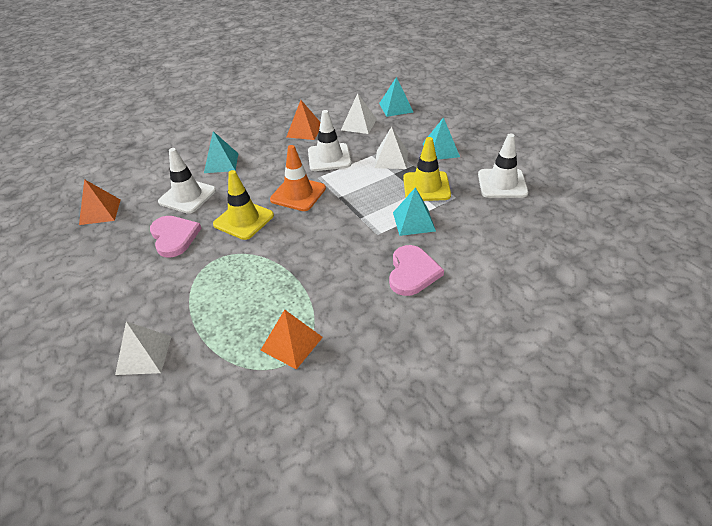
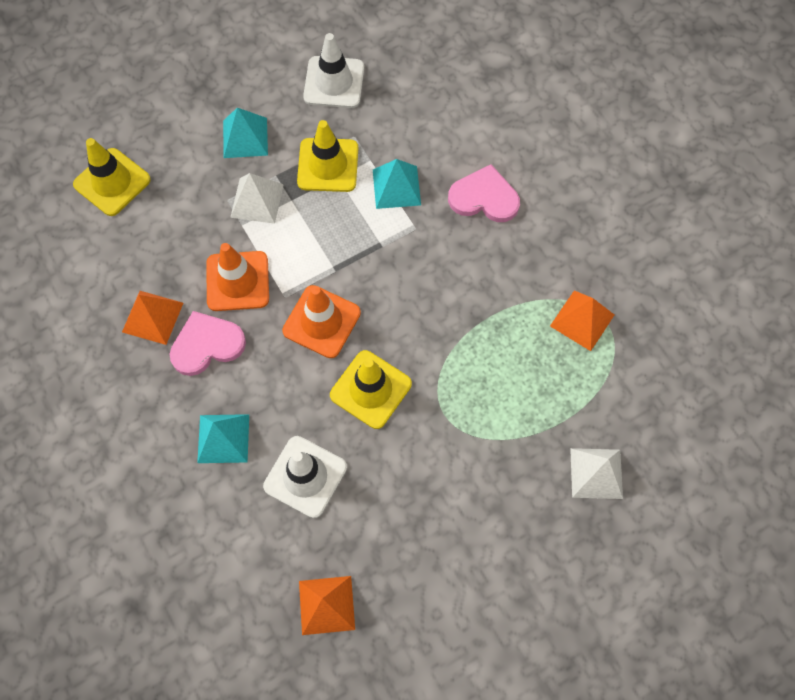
camera: 90 degrees left, 25 degrees up
(174, 237) = (397, 478): pink heart -> pink heart (207, 345)
(329, 157) = (238, 281): white traffic cone -> orange traffic cone
(358, 124) = (151, 238): white pyramid -> none
(396, 107) = (112, 182): turquoise pyramid -> yellow traffic cone

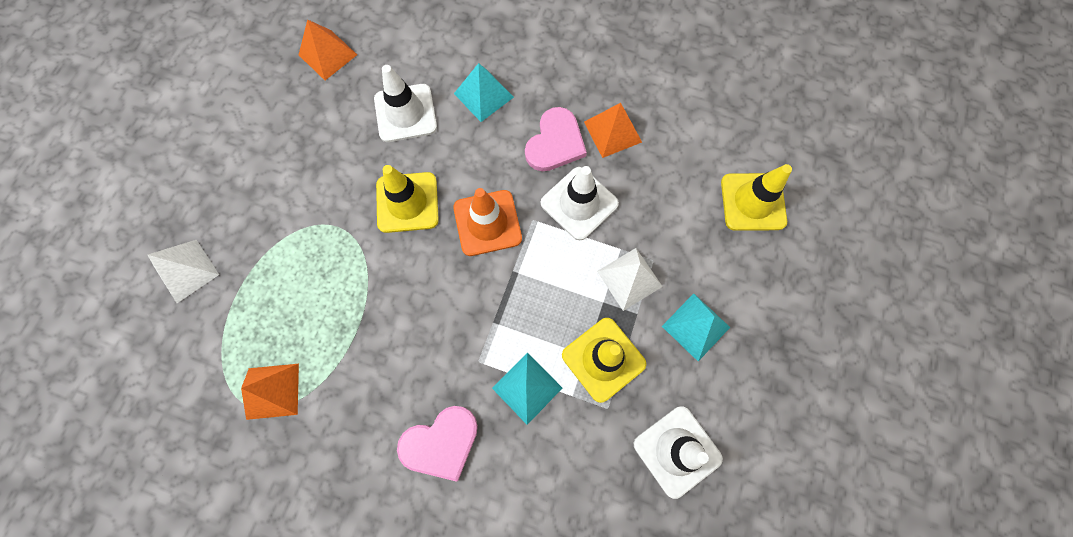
camera: 140 degrees right, 5 degrees up
(238, 281) = (579, 203): orange traffic cone -> white traffic cone

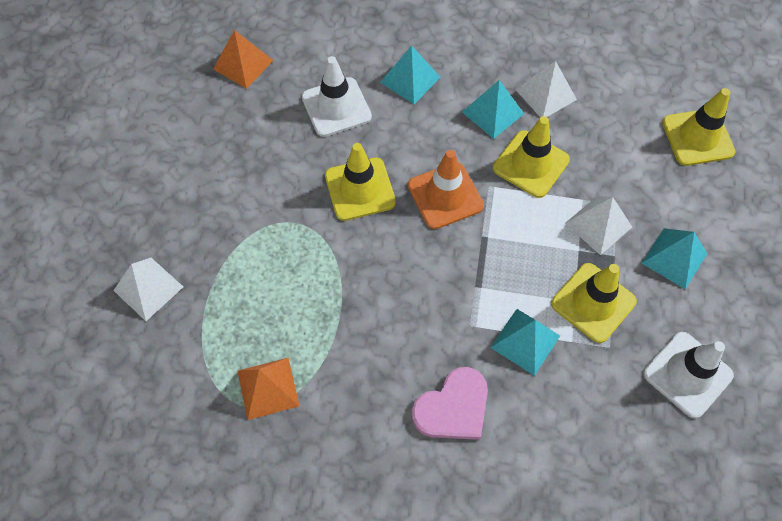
camera: 10 degrees left, 10 degrees down
(555, 143) = (492, 112): pink heart -> turquoise pyramid
(579, 203) = (531, 164): white traffic cone -> yellow traffic cone
(612, 131) = (546, 94): orange pyramid -> white pyramid

